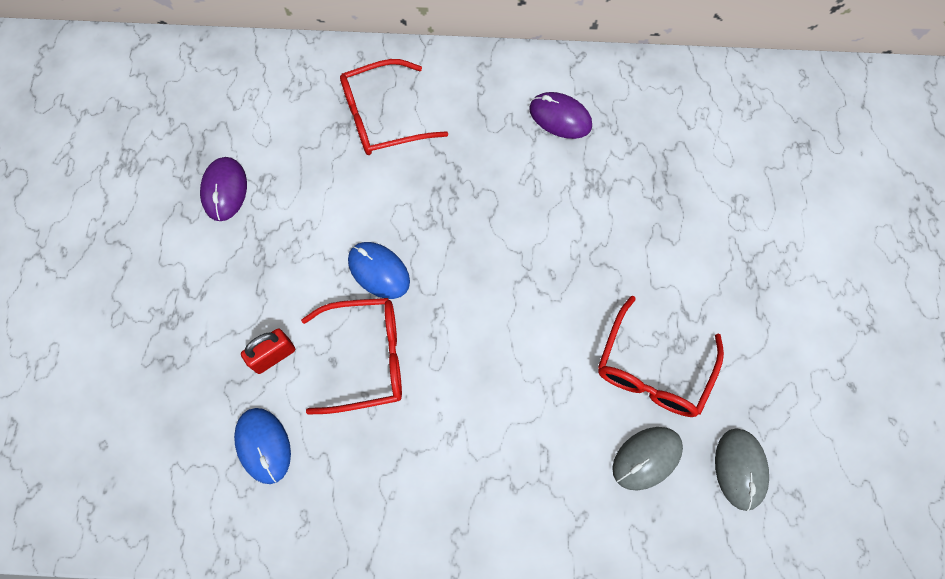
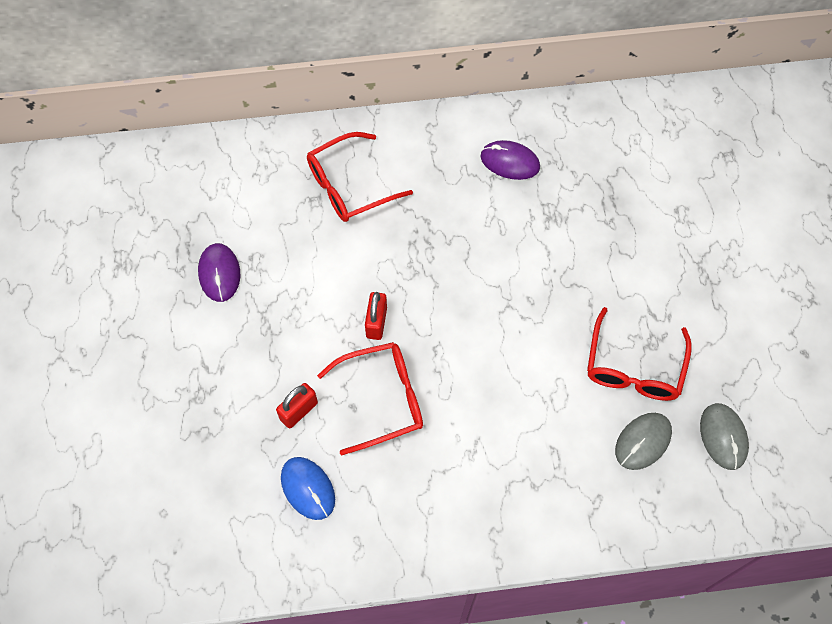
camera: 10 degrees left, 5 degrees down
(379, 271) = (376, 322): blue mouse -> red padlock

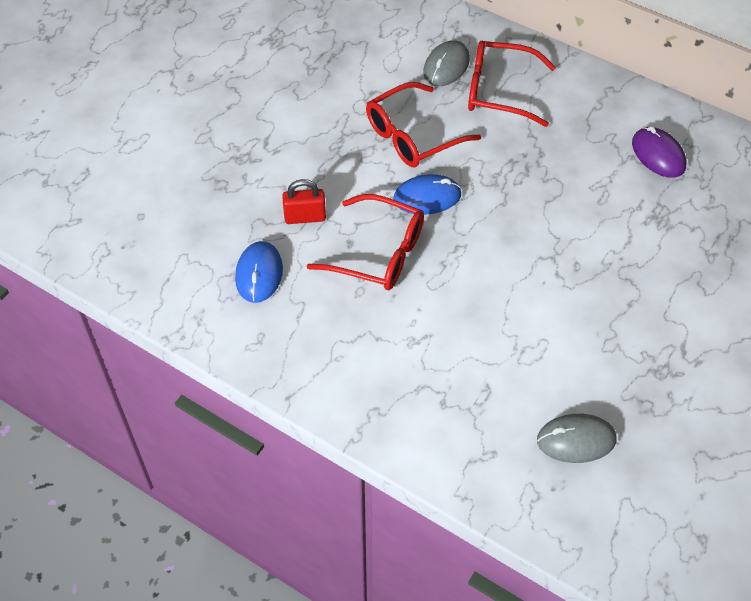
camera: 40 degrees right, 10 degrees down
(219, 273) = (337, 88): purple mouse -> none
(376, 322) = (427, 197): red padlock -> blue mouse
(634, 367) = (624, 378): red glasses -> red glasses (412, 136)
(723, 437) = (659, 491): grey mouse -> grey mouse (446, 66)

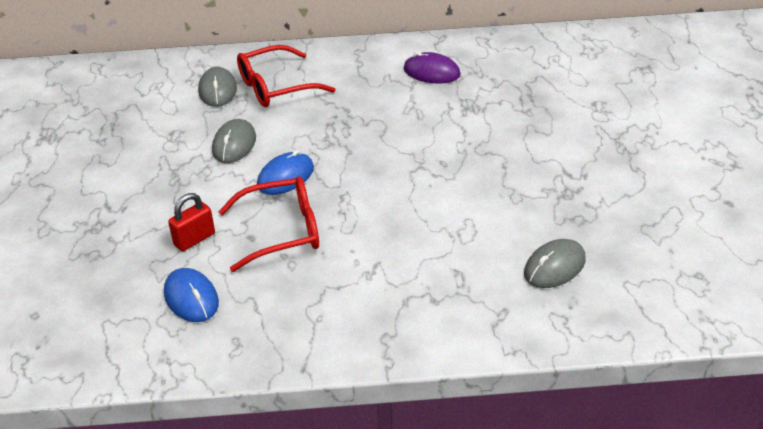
camera: 35 degrees left, 15 degrees down
(412, 136) = (234, 144): red glasses -> grey mouse

